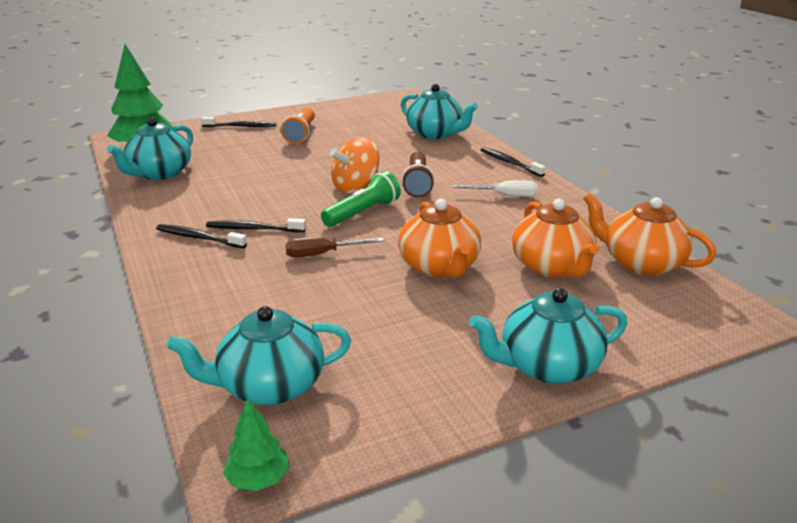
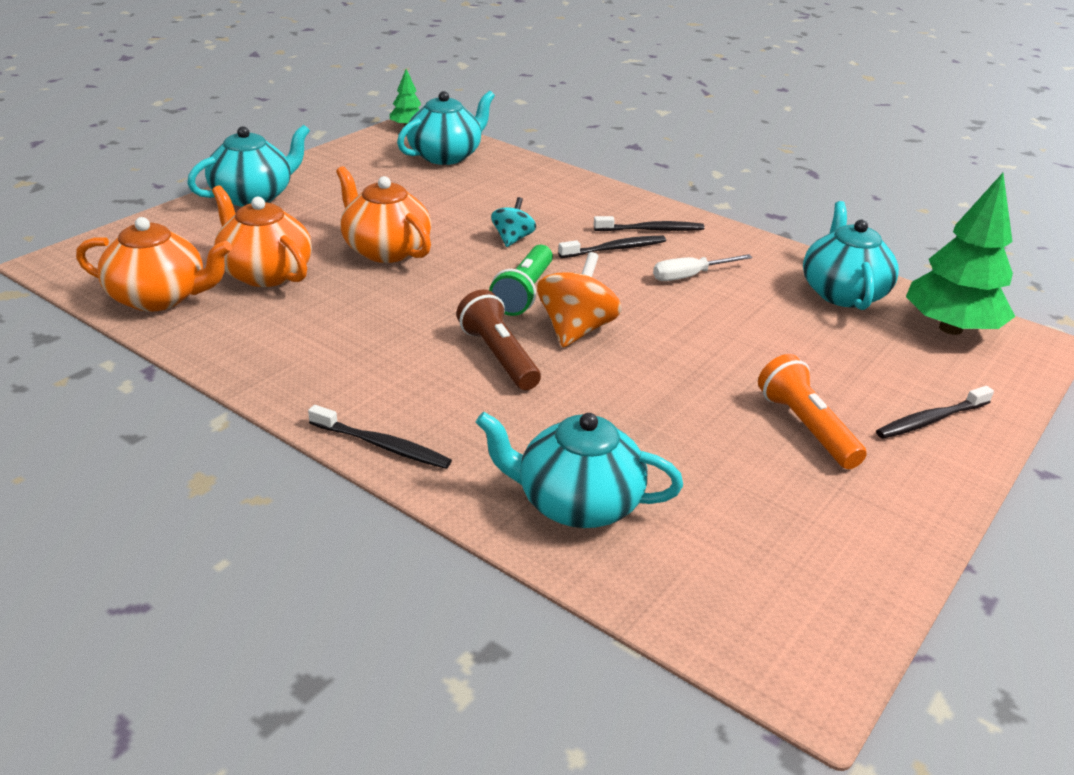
camera: 150 degrees right, 5 degrees up
(322, 254) = (512, 239): brown screwdriver -> turquoise spinning top
(505, 196) = (358, 364): white screwdriver -> white screwdriver (690, 276)

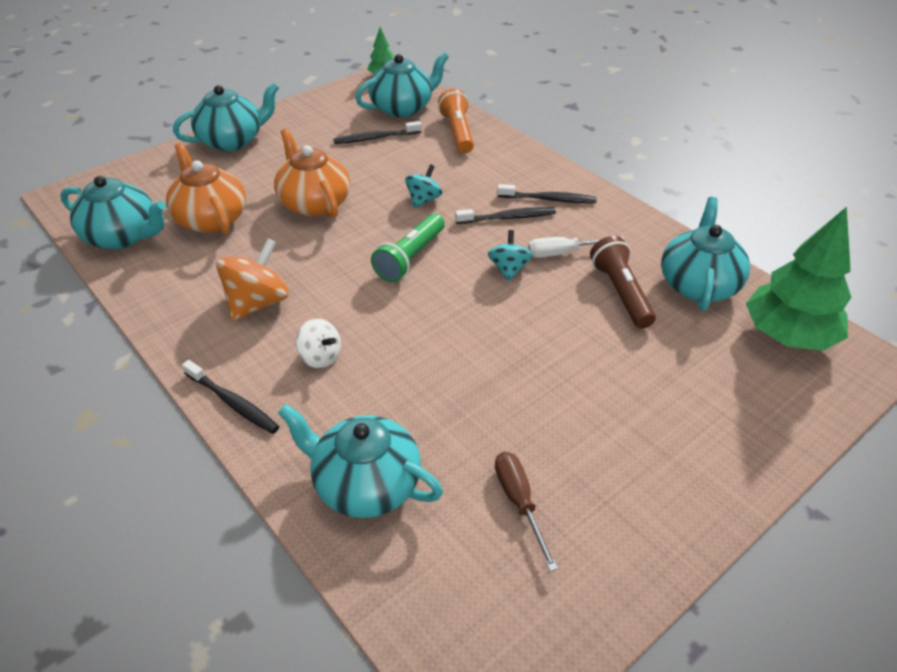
camera: 15 degrees right, 10 degrees up
(159, 297) = (123, 236): orange teapot -> turquoise teapot
(465, 393) = (320, 357): none -> white spinning top
(498, 356) = (362, 322): brown flashlight -> brown flashlight (620, 293)
(576, 330) = (438, 301): orange spinning top -> orange spinning top (257, 303)
(639, 295) = (509, 269): none -> turquoise spinning top
(752, 499) = (519, 502): none -> brown screwdriver
(806, 427) = (601, 431): orange flashlight -> orange flashlight (457, 132)
(930, 420) = (723, 438): black toothbrush -> black toothbrush (375, 138)

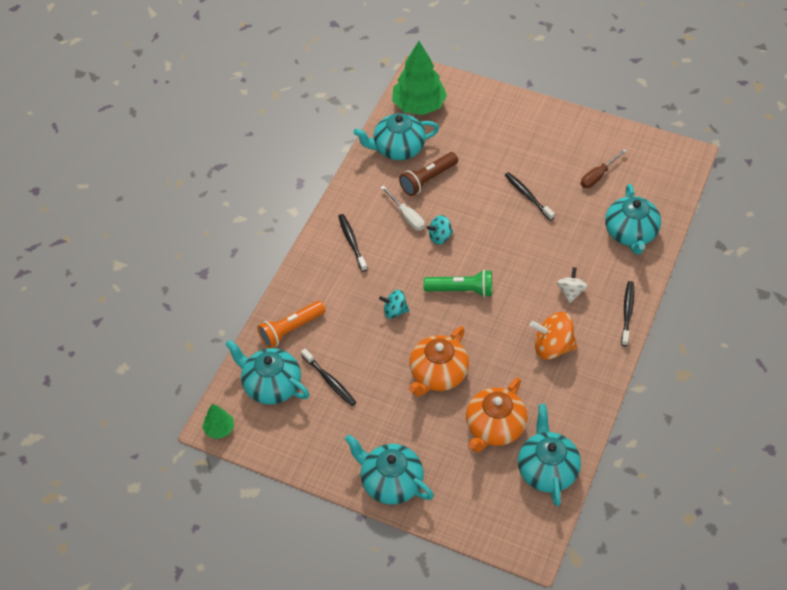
camera: 115 degrees left, 10 degrees up
(508, 217) = (386, 256): black toothbrush -> black toothbrush (527, 196)

